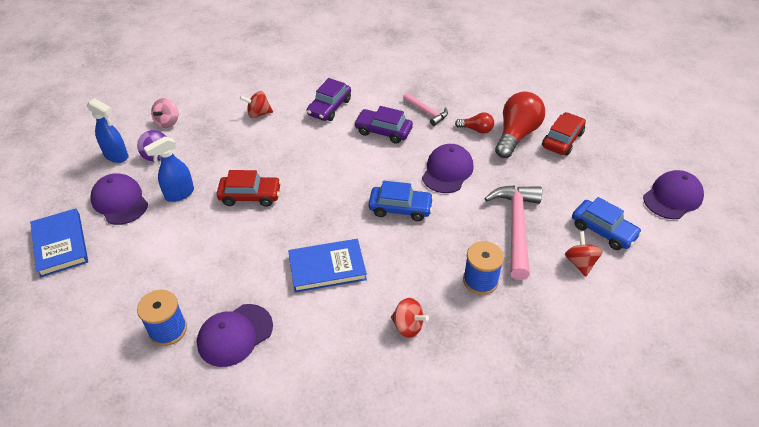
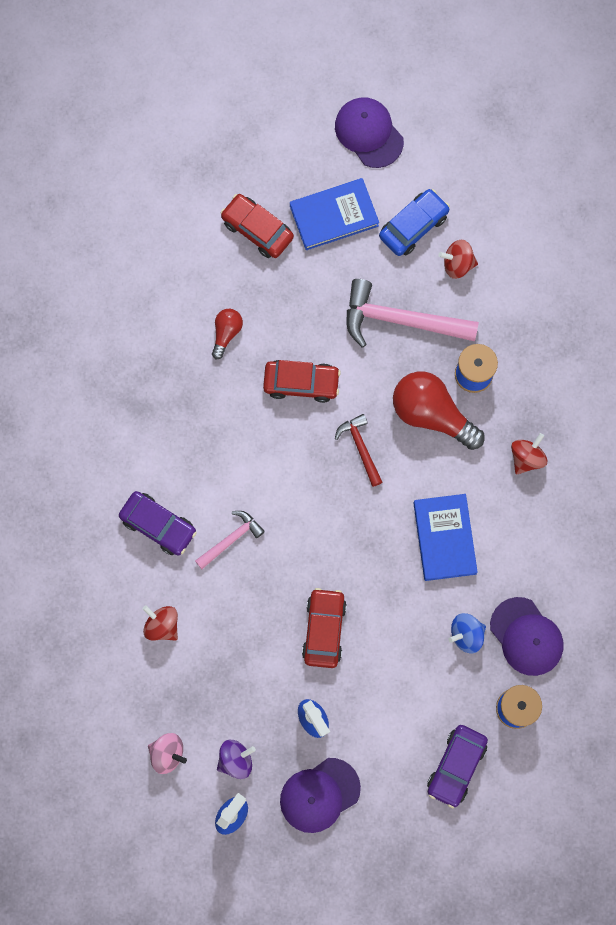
camera: 85 degrees left, 30 degrees up
(60, 244) = (386, 855): blue book -> blue book (334, 216)
(240, 288) = (466, 634): none -> blue spinning top
(258, 114) = (162, 625): red spinning top -> red spinning top turned 135 degrees clockwise
(383, 131) = (217, 455): purple car -> purple car (456, 766)
(400, 208) = (360, 448): blue car -> red hammer
(426, 112) = (183, 393): pink hammer -> pink hammer (231, 539)
(447, 171) = (301, 383): purple cap -> red car
(516, 135) = (241, 284): red light bulb -> red light bulb (431, 414)

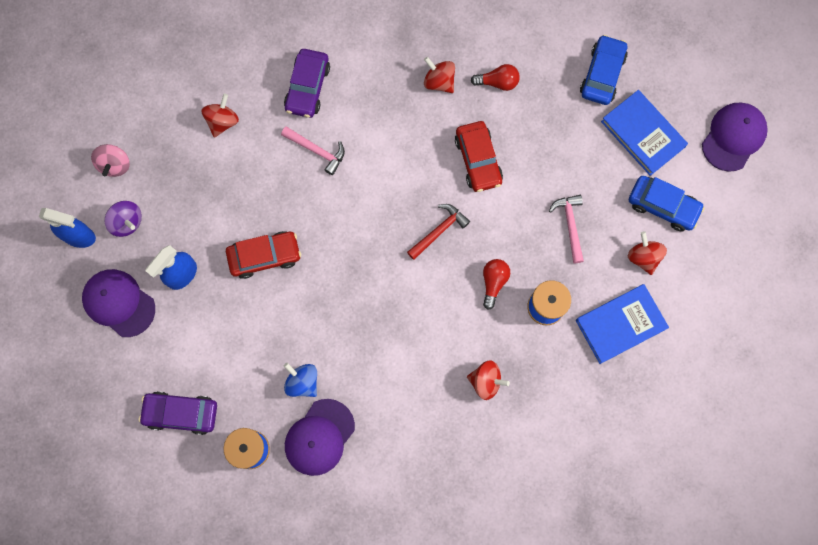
camera: 70 degrees right, 0 degrees up
(203, 391) = (439, 81): none -> red spinning top
(257, 230) = (602, 74): red car -> blue car
(401, 320) = (570, 225): pink hammer -> pink hammer, size x0.54
(431, 414) = (493, 282): red light bulb -> red light bulb, size x0.51
(444, 538) = (384, 332): blue book -> blue book (620, 324)

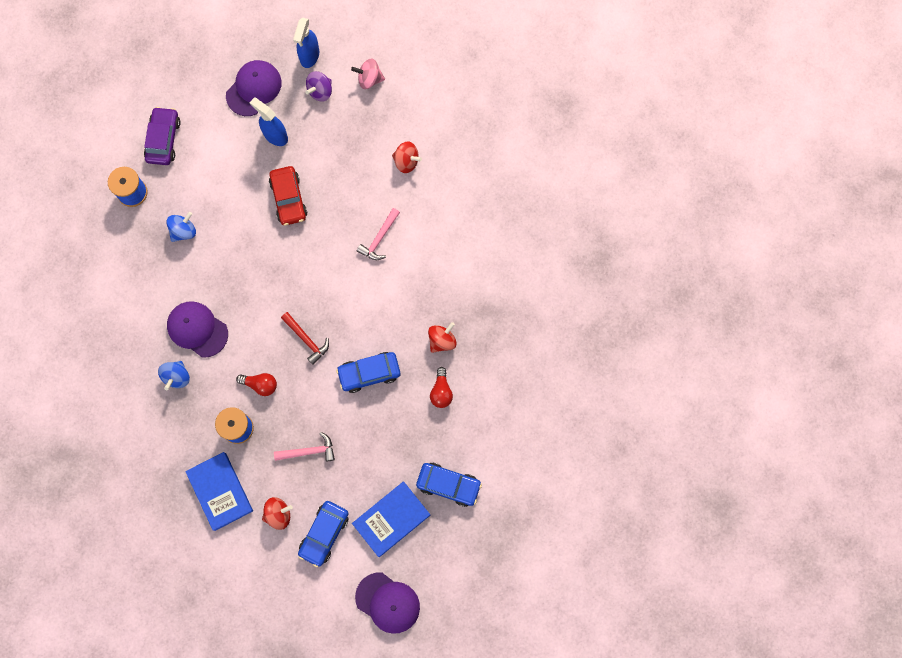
camera: 90 degrees right, 0 degrees up
(307, 87) = (436, 230): purple car -> none
(319, 437) = (139, 245): purple cap -> purple cap (197, 329)
(478, 160) = (369, 373): red car -> blue car
(486, 381) = (177, 377): red spinning top -> blue spinning top

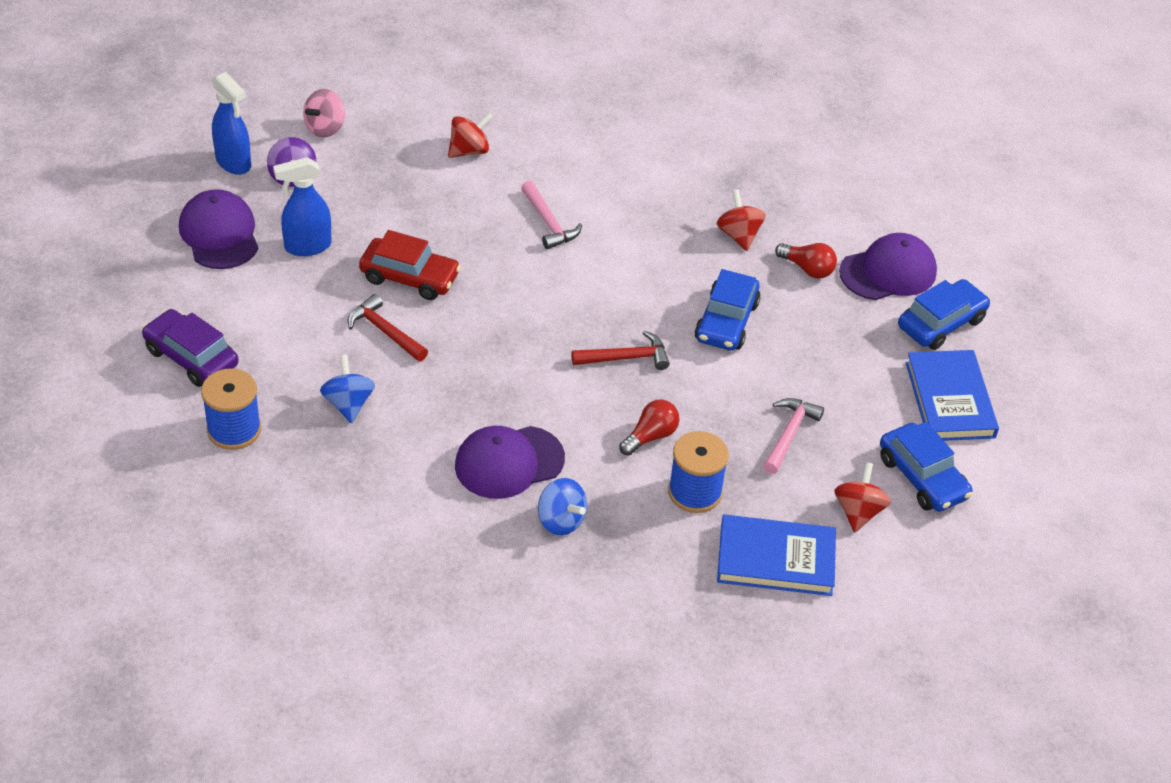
camera: 60 degrees left, 30 degrees down
(243, 214) = (385, 331): none -> red hammer
(387, 602) = (1067, 461): purple cap -> purple cap (888, 272)

